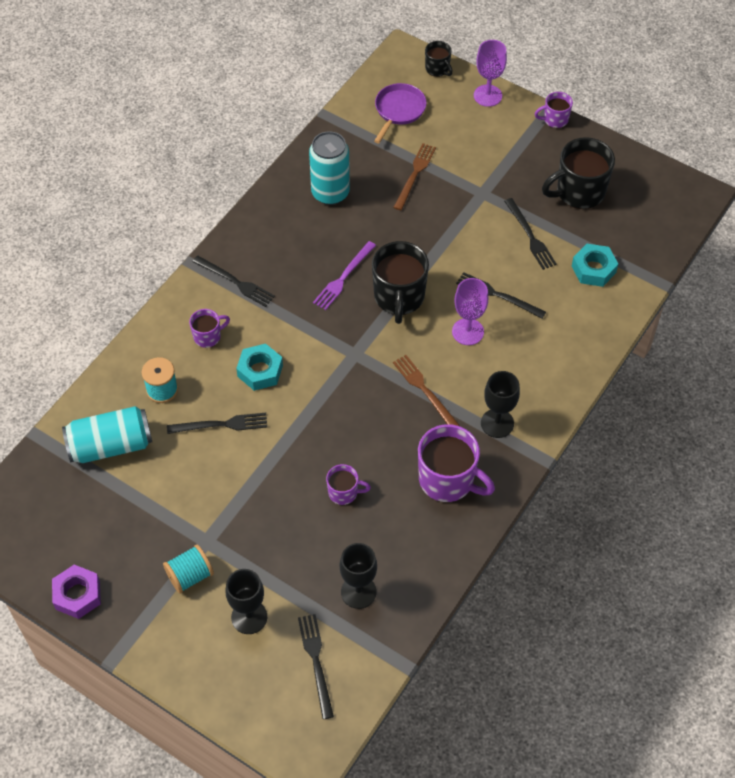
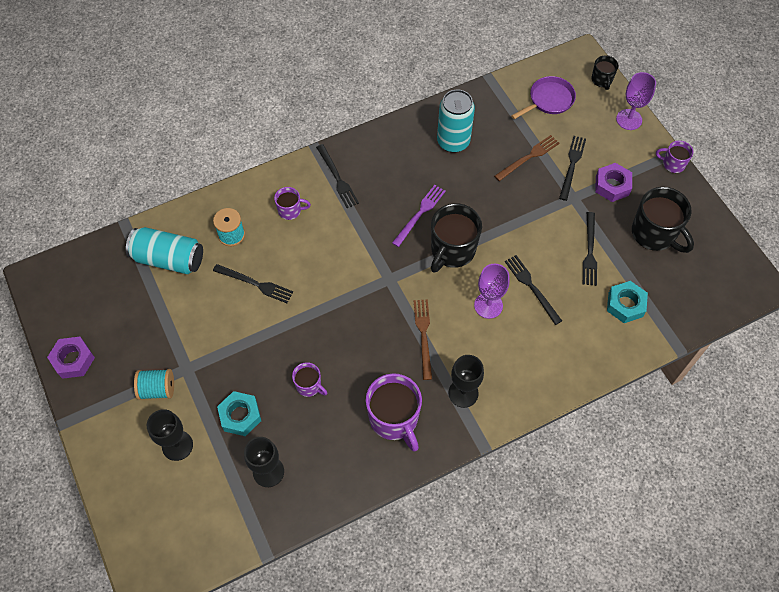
camera: 30 degrees right, 5 degrees up
(260, 371) = (310, 256): turquoise nut -> turquoise nut (240, 416)
(316, 662) = (201, 509): black fork -> black fork (572, 165)
(343, 277) = (420, 214): purple fork -> purple fork turned 150 degrees clockwise
(511, 165) = (612, 185): none -> purple nut
(579, 192) = (654, 234): black mug -> black mug turned 135 degrees counterclockwise

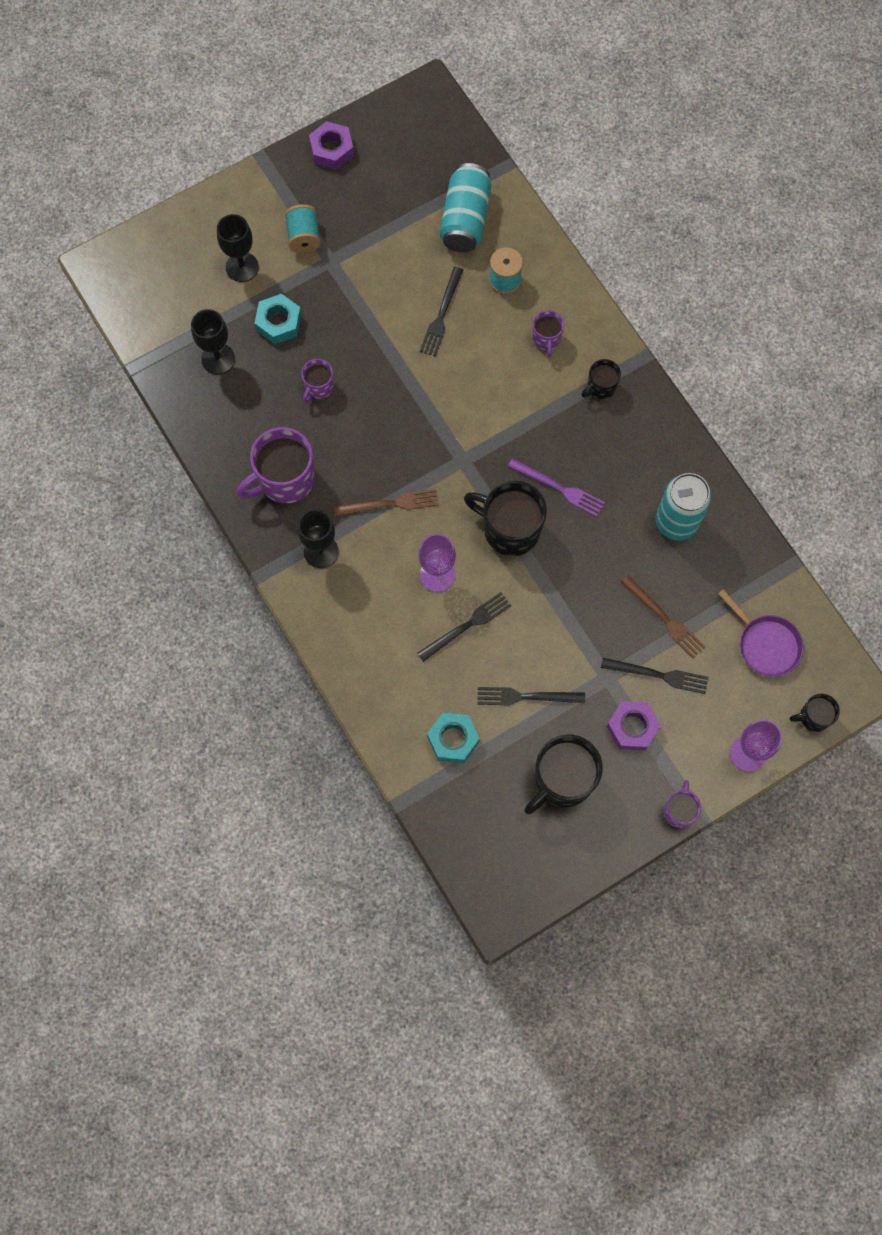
camera: 85 degrees right, 10 degrees up
(337, 178) = (600, 387): black fork -> black mug

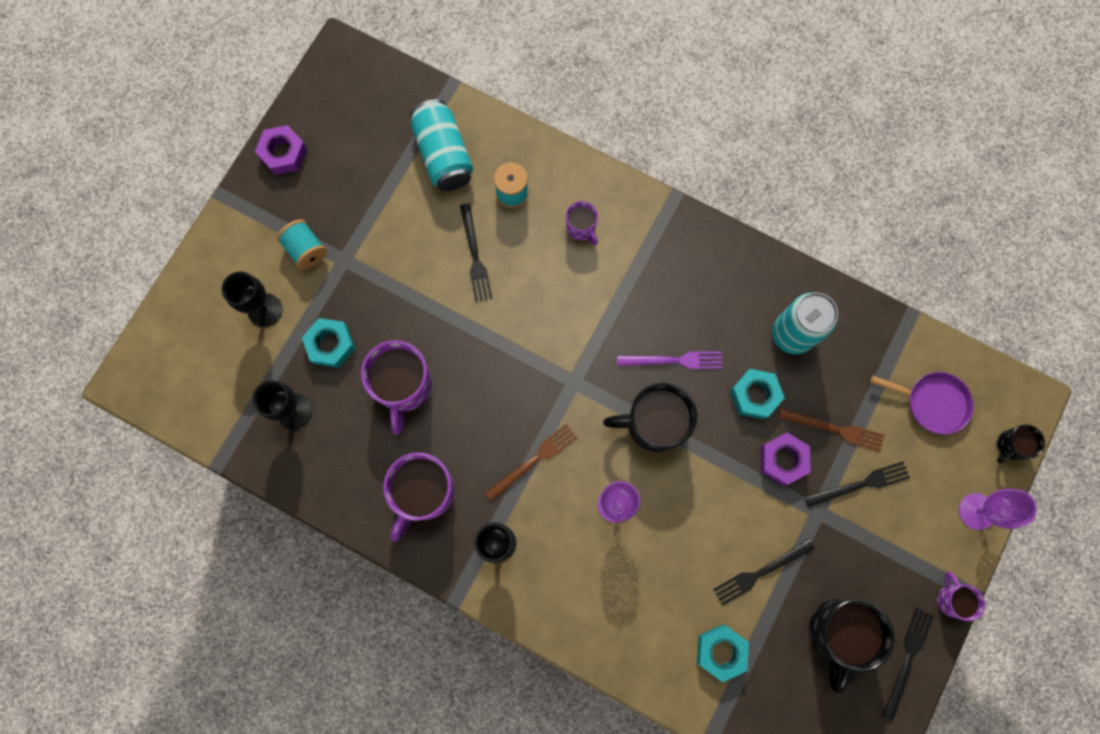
camera: 30 degrees left, 5 degrees up
(318, 387) = (403, 386): purple mug -> purple mug, size x1.90
(467, 625) = (669, 536): black fork -> black fork (907, 659)
(600, 387) = (654, 246): black mug -> none
(612, 554) = (755, 395): none -> turquoise nut
(632, 727) = (867, 546): purple nut -> purple nut (783, 460)

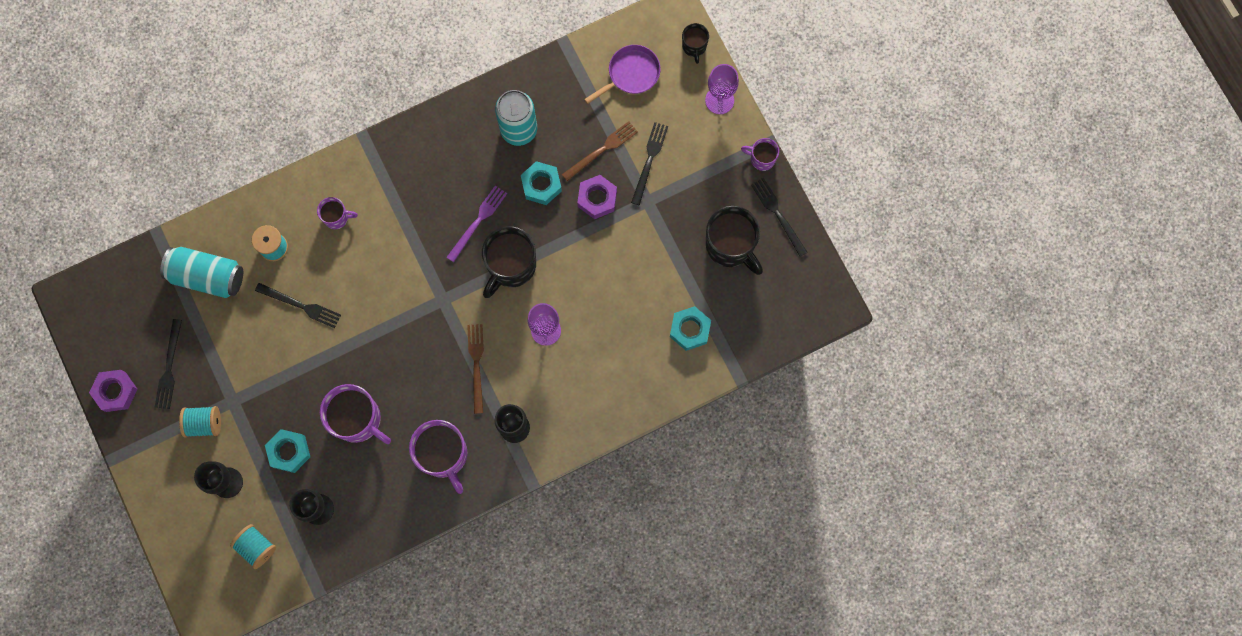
camera: 55 degrees left, 0 degrees up
(221, 380) = (256, 547): none -> turquoise spool
(760, 572) = (658, 267): black fork -> black fork (169, 367)

